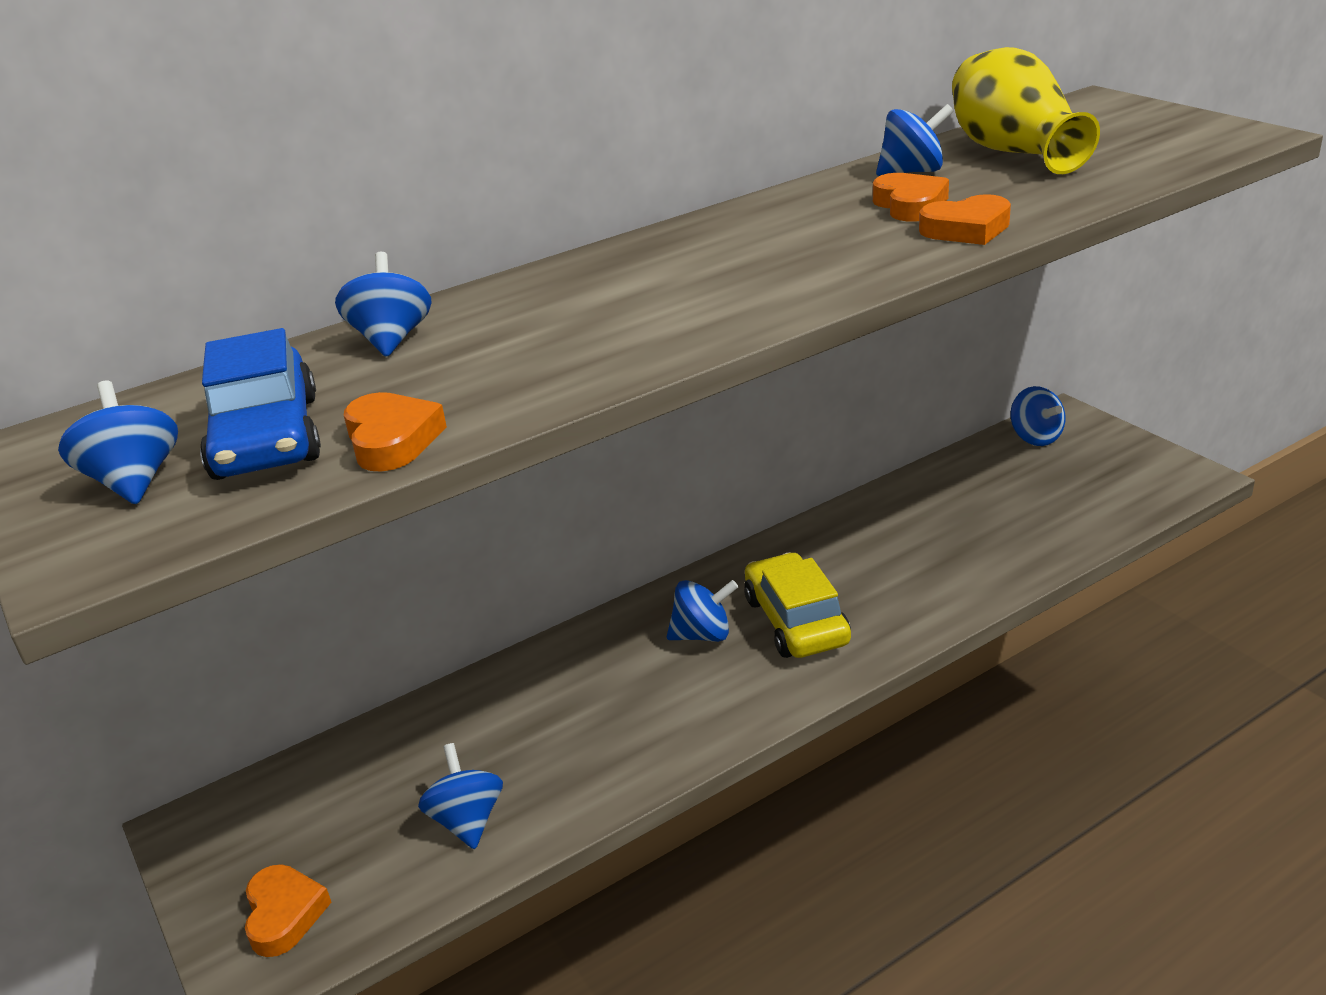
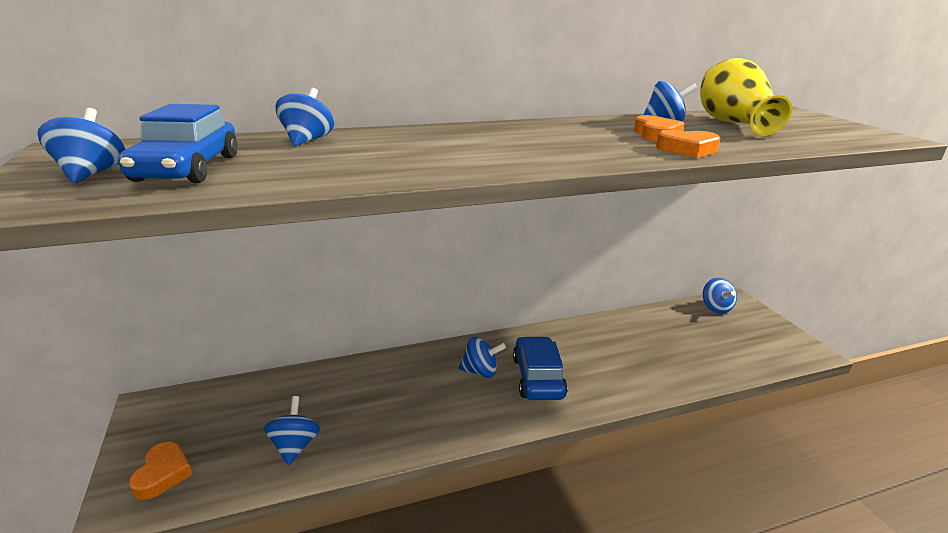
camera: 10 degrees right, 5 degrees down
(392, 440) = (253, 183): orange heart -> none
(796, 621) = (538, 377): yellow car -> blue car

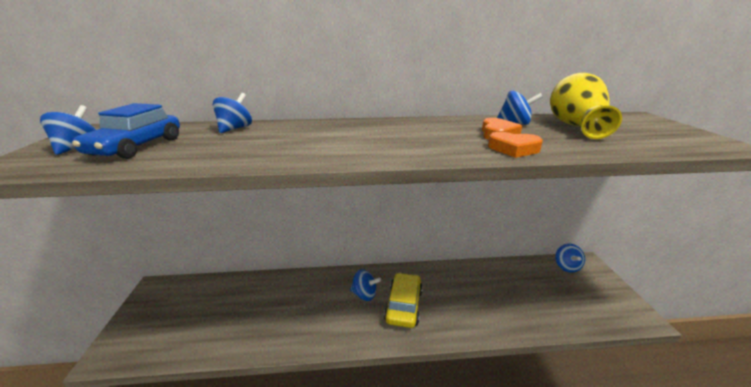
camera: 15 degrees right, 0 degrees up
(163, 474) = (138, 336): orange heart -> none
(294, 446) = (221, 331): blue spinning top -> none
(538, 377) = (403, 305): blue car -> yellow car

